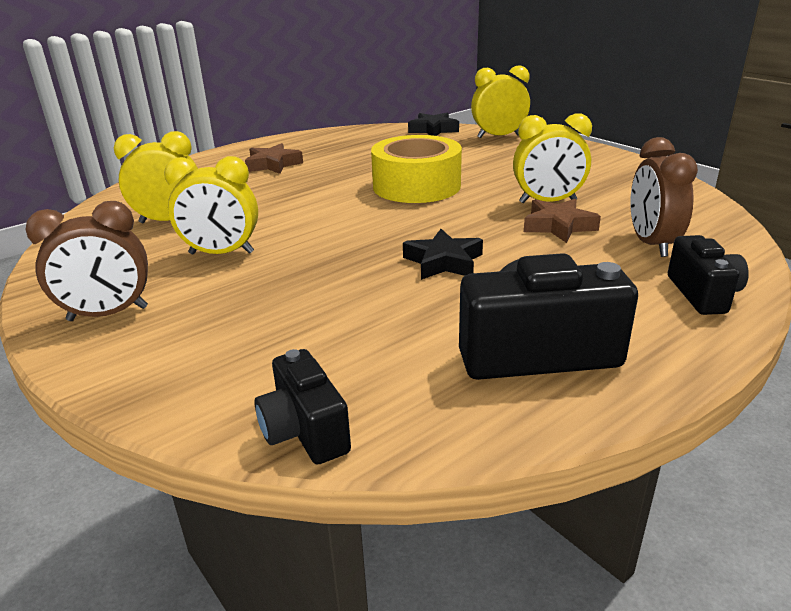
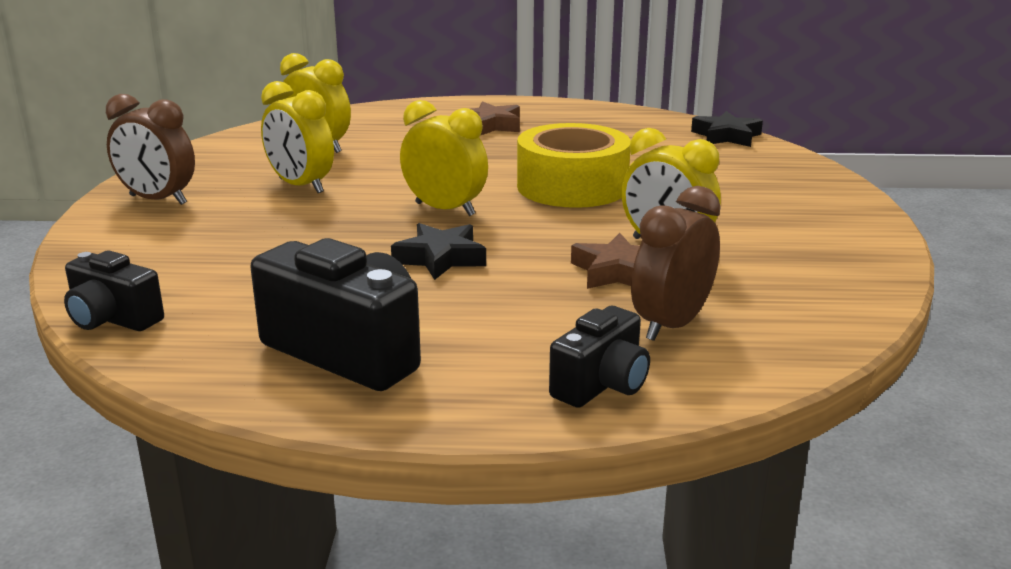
camera: 40 degrees right, 5 degrees down
(304, 431) = (113, 319): black camera -> black camera turned 75 degrees counterclockwise
(498, 136) = (786, 165): yellow clock -> yellow clock (445, 209)

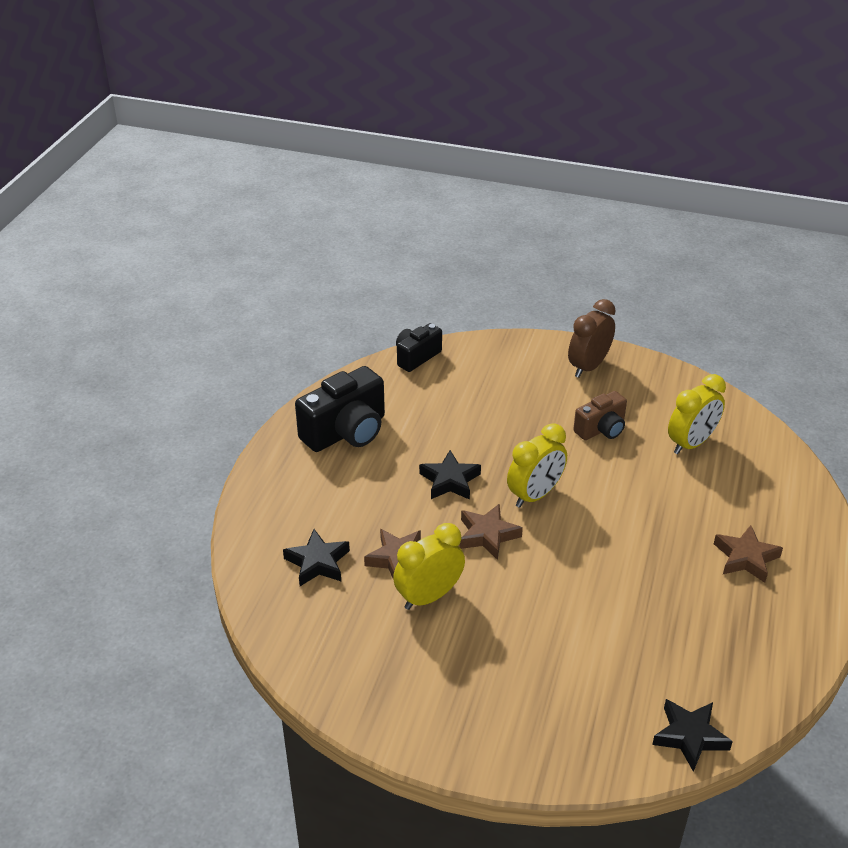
camera: 105 degrees right, 15 degrees up
(300, 186) = (601, 429): yellow clock -> brown camera
(534, 227) = (487, 535): none -> brown star
(572, 187) = (565, 576): yellow tape -> none
(601, 385) = (269, 515): black camera -> none
(671, 325) = (318, 562): brown clock -> black star

